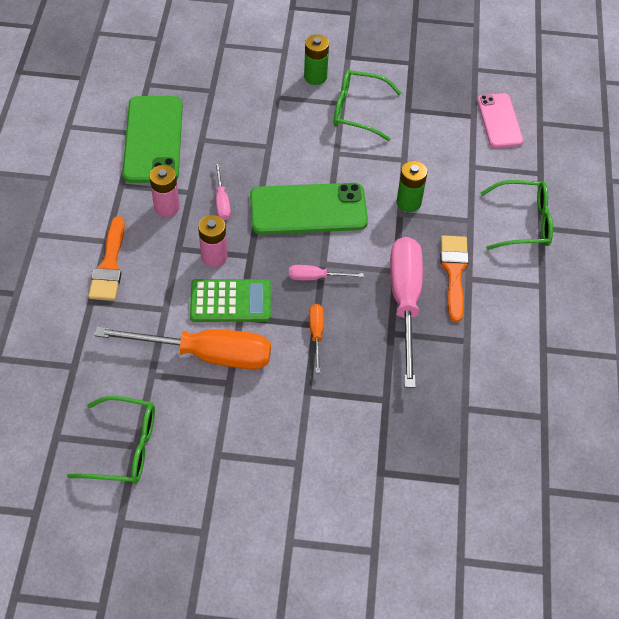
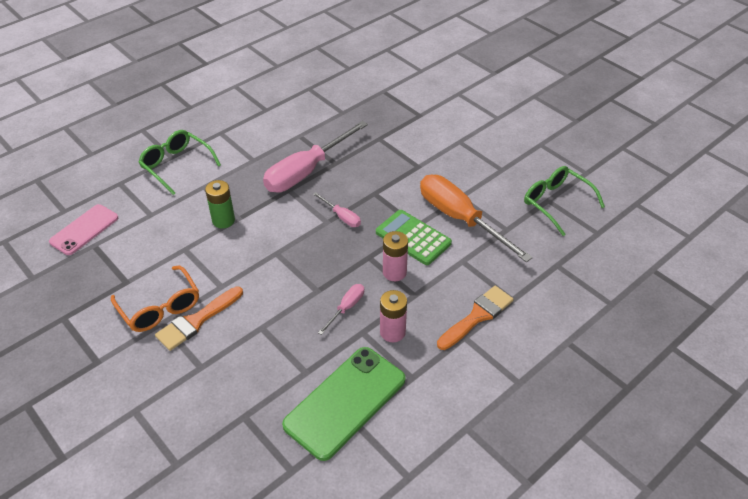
camera: 135 degrees left, 10 degrees down
(308, 209) = (293, 260): green phone -> none
(315, 77) = (147, 362): green battery -> none
(316, 334) = (379, 188): orange screwdriver -> none
(358, 110) = (160, 307): green glasses -> orange glasses
(454, 272) = (256, 167): orange brush -> orange brush (196, 321)

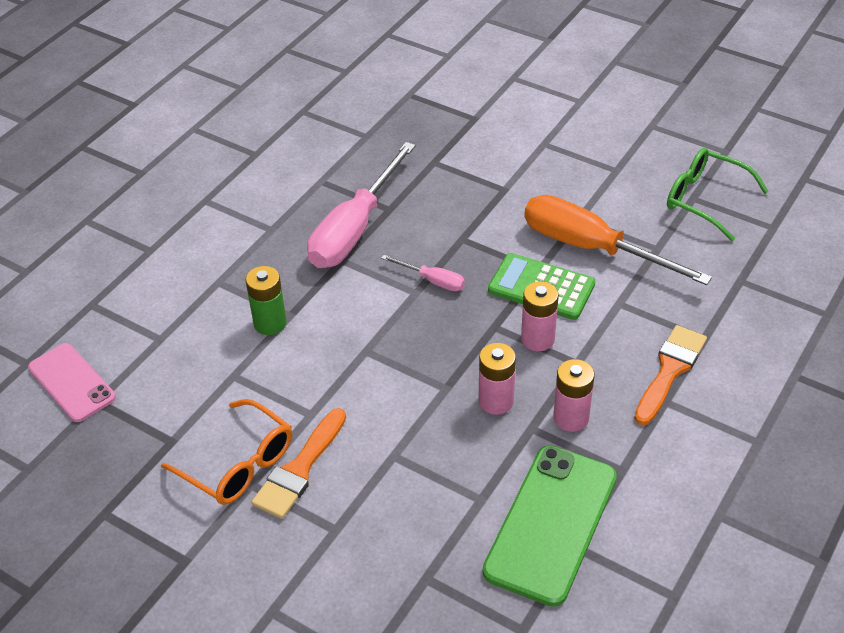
camera: 15 degrees left, 0 degrees up
(84, 230) = (71, 383): pink phone -> pink phone turned 60 degrees counterclockwise
(176, 165) = (163, 261): green glasses -> none
(346, 308) = (496, 401): pink screwdriver -> pink battery

